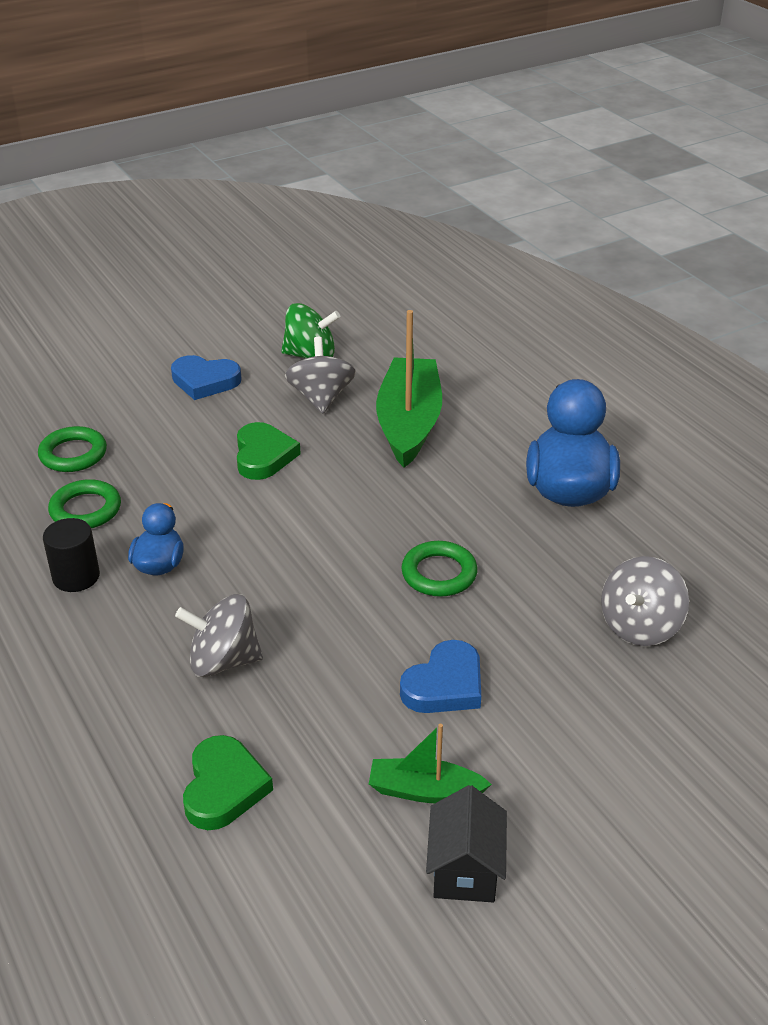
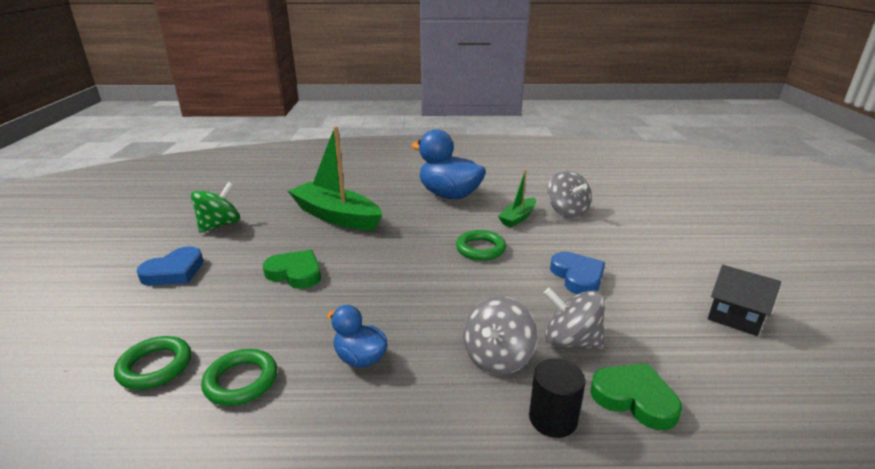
camera: 60 degrees left, 10 degrees down
(76, 577) = (324, 414): black cylinder -> black cylinder (552, 419)
(321, 398) = (268, 235): grey spinning top -> grey spinning top (570, 341)
(424, 791) = (665, 311): green boat -> green boat (518, 218)

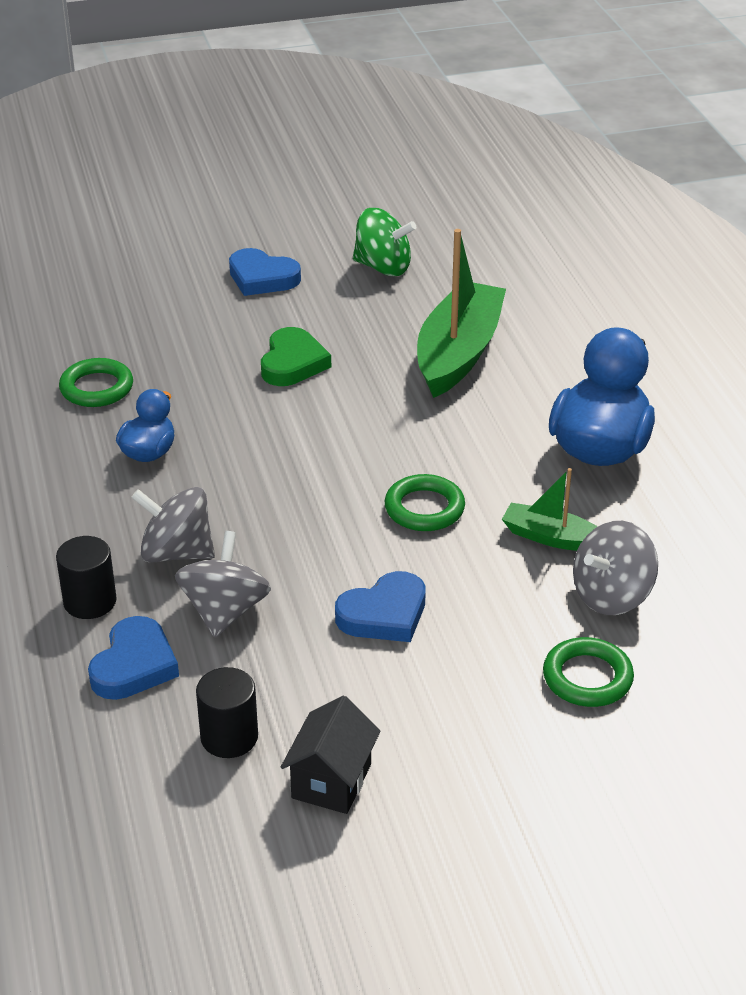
camera: 75 degrees right, 10 degrees up
(155, 366) = (103, 332): green ring -> green ring (587, 678)
(634, 398) = (134, 665): green heart -> blue heart
(706, 356) = (229, 737): none -> black cylinder

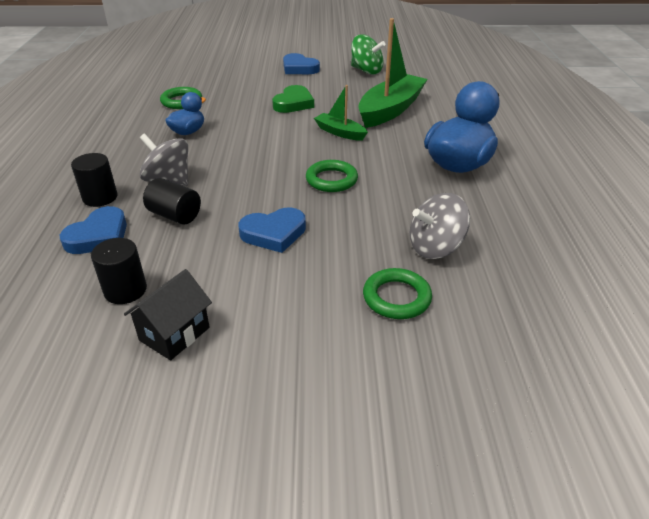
camera: 15 degrees right, 0 degrees up
(225, 611) = (175, 215): grey spinning top -> black cylinder
(551, 538) = (407, 207): green boat -> green boat (340, 132)

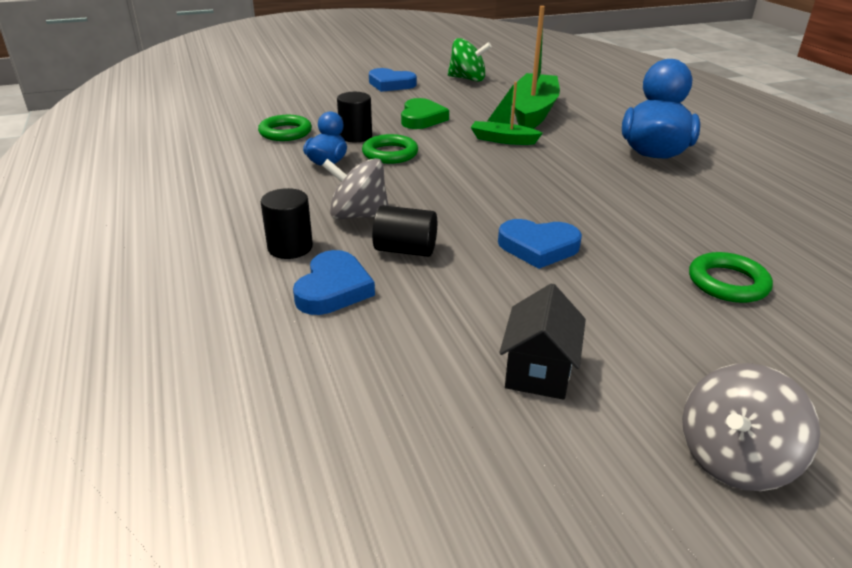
camera: 20 degrees left, 5 degrees down
(125, 290) = (431, 340): black cylinder -> black cylinder (355, 136)
(274, 233) = (538, 247): blue heart -> blue heart turned 45 degrees clockwise
(331, 180) = (543, 186): green ring -> green ring (390, 154)
(435, 247) = (713, 230): grey spinning top -> grey spinning top (734, 459)

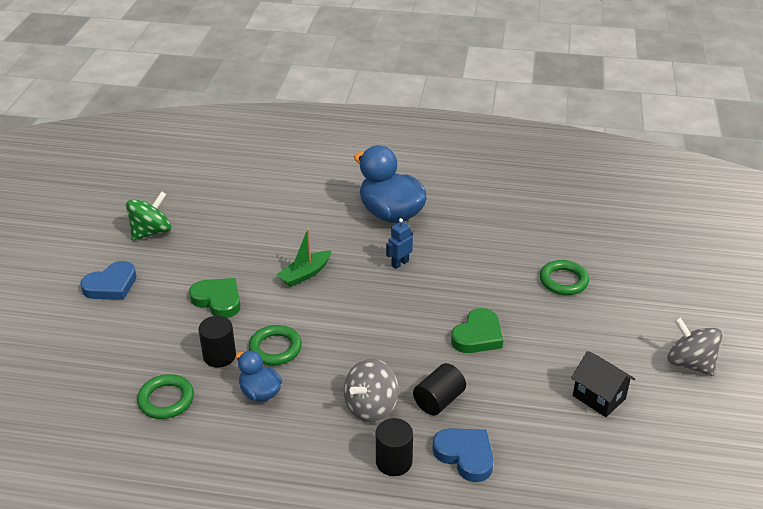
camera: 60 degrees left, 5 degrees up
(532, 112) = (266, 232): green boat -> none
(538, 247) = (478, 336): blue heart -> green heart
(587, 176) = (400, 263): none -> blue robot
(734, 459) = (690, 363): grey spinning top -> grey spinning top turned 150 degrees clockwise

